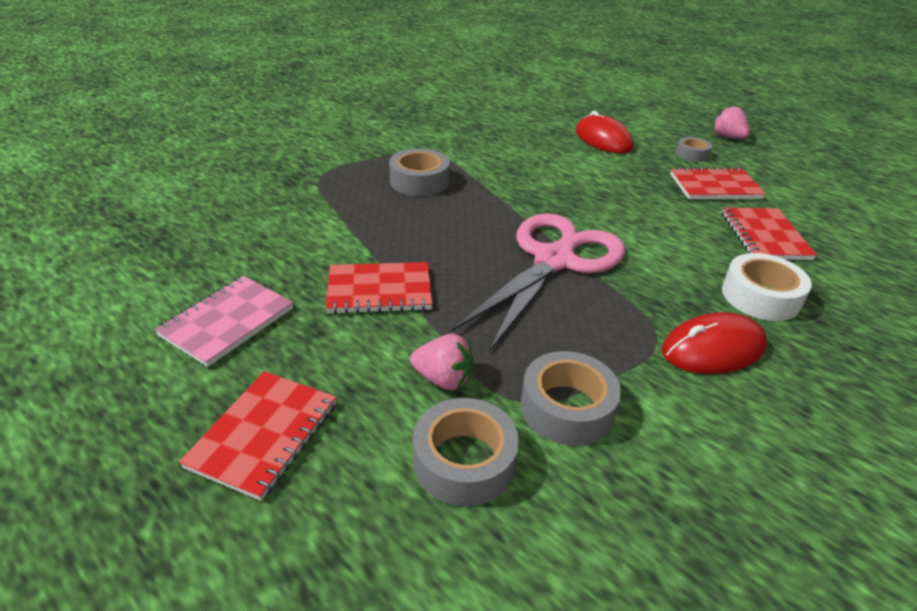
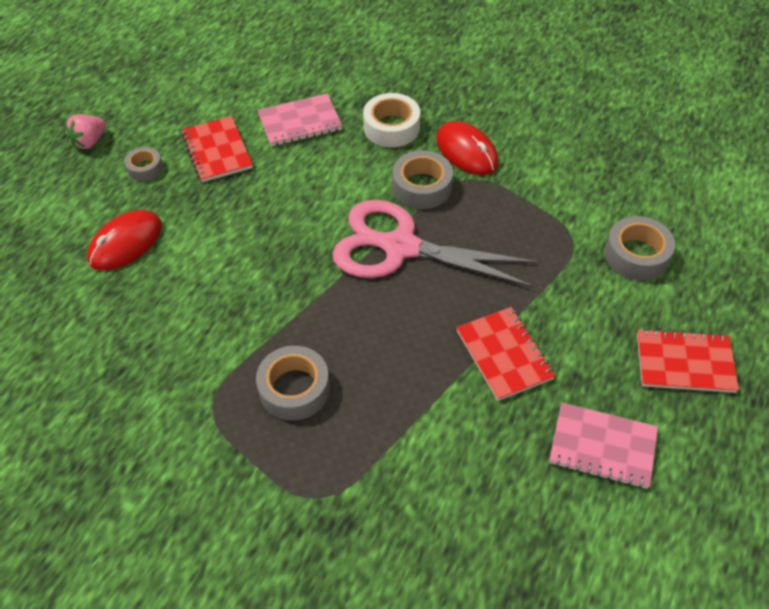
camera: 105 degrees left, 15 degrees up
(443, 379) = (578, 283): pink strawberry -> none
(567, 408) = (565, 216): grey tape -> grey tape (422, 187)
(764, 236) = (300, 122): red notebook -> pink notebook

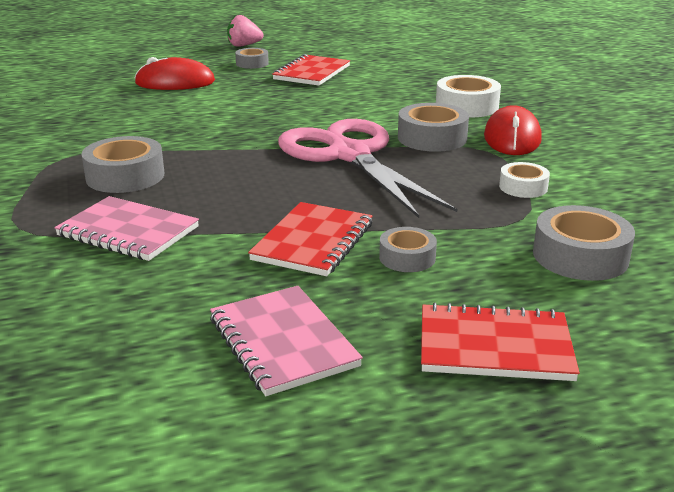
camera: 45 degrees right, 25 degrees down
(300, 122) = (397, 81): pink notebook -> pink notebook (128, 232)
(538, 207) = (523, 187): none -> white tape
(566, 327) = (407, 257): none -> grey tape
(684, 363) = (494, 346): red notebook -> red notebook turned 45 degrees counterclockwise

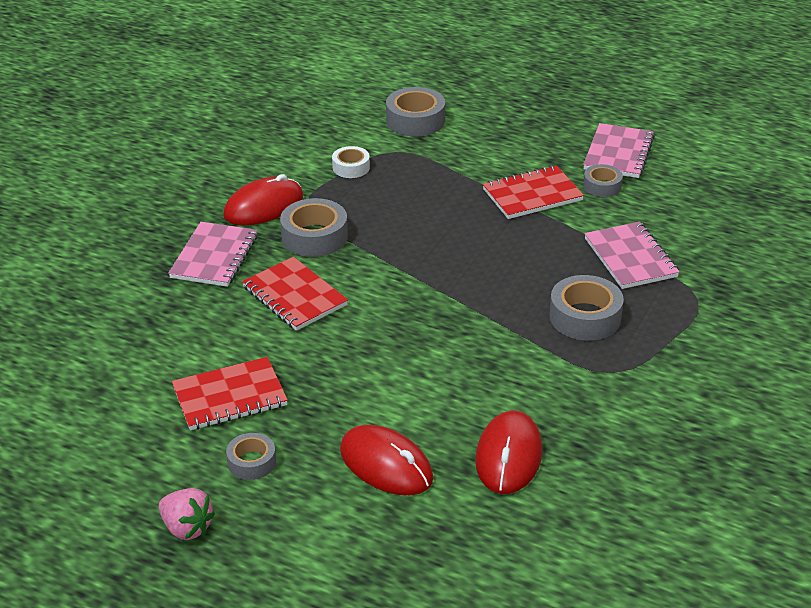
camera: 135 degrees left, 10 degrees up
(100, 105) = (509, 456): none -> red mouse
(348, 154) = (400, 253): pink scissors -> none
(407, 257) = (499, 161): grey tape -> grey tape (602, 186)
(467, 106) = (214, 257): white tape -> pink notebook
(494, 346) = (532, 110): red notebook -> red notebook (294, 296)

